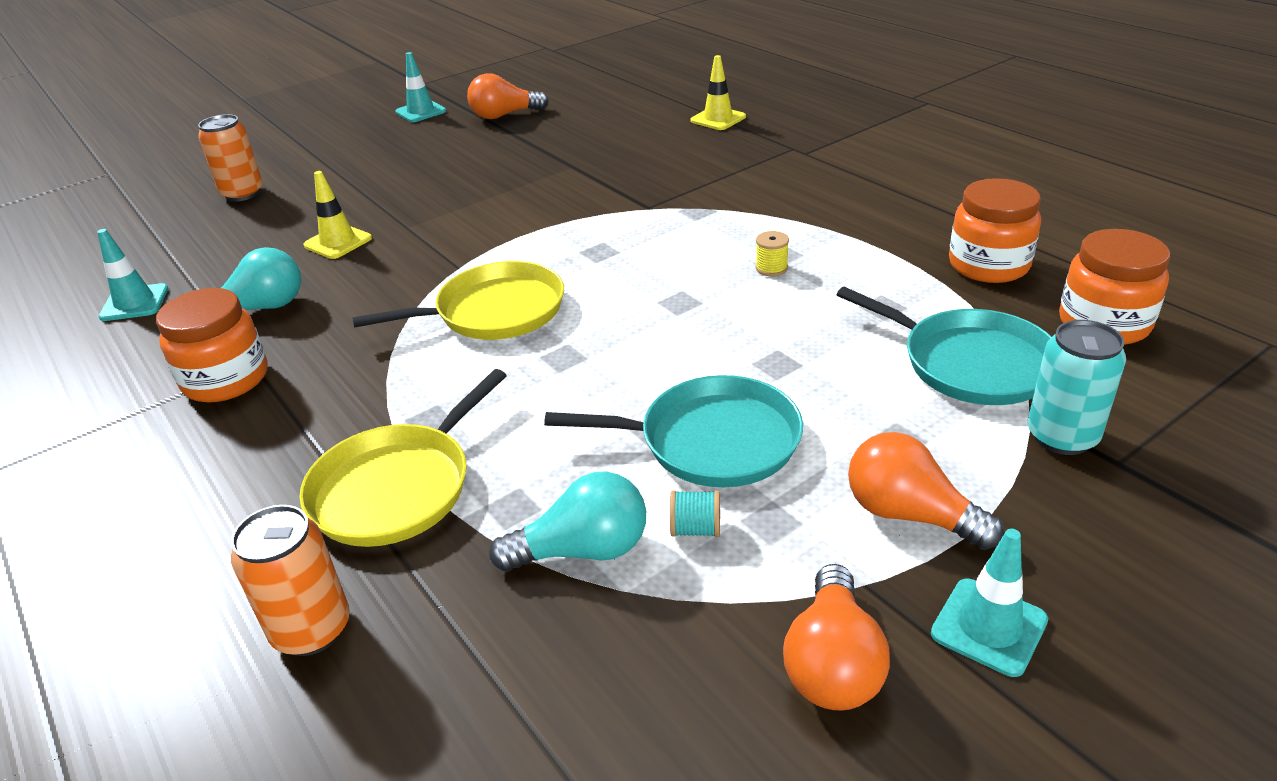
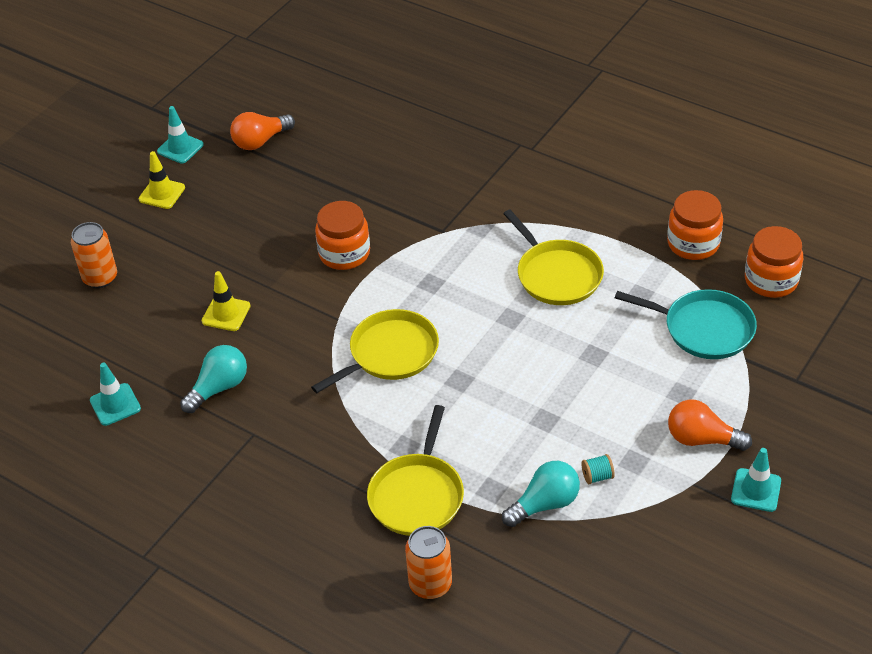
camera: 20 degrees left, 10 degrees up
(226, 379) = (245, 450): orange jar -> orange jar (344, 253)
(711, 441) = (580, 419): turquoise pan -> none
(718, 119) = (445, 117): yellow traffic cone -> yellow traffic cone (162, 193)
(771, 268) = (556, 275): yellow spool -> yellow pan
(832, 663) = (692, 528): orange light bulb -> none
(1062, 437) = (765, 370): turquoise can -> none

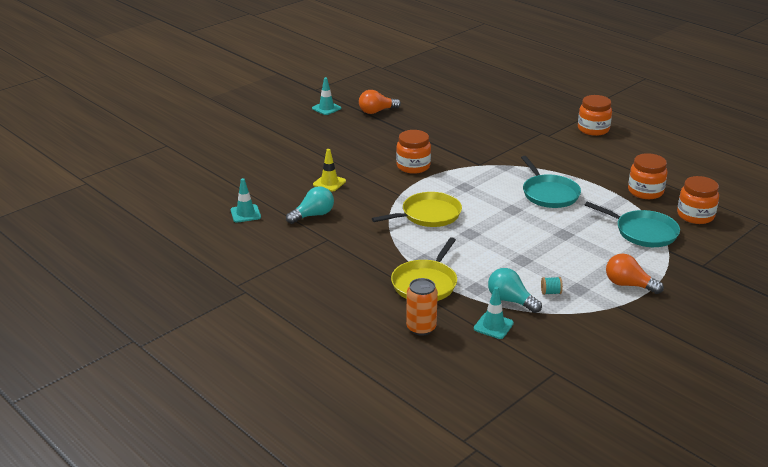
camera: 10 degrees right, 15 degrees down
(100, 278) = (257, 157): orange can -> none
(162, 193) = (308, 126): yellow traffic cone -> none
(545, 504) = (510, 300): turquoise light bulb -> turquoise light bulb turned 120 degrees counterclockwise
(556, 275) = (549, 194): yellow pan -> turquoise pan
(595, 123) = (593, 129): none -> orange jar
(756, 490) = (661, 316): turquoise traffic cone -> turquoise traffic cone (493, 326)

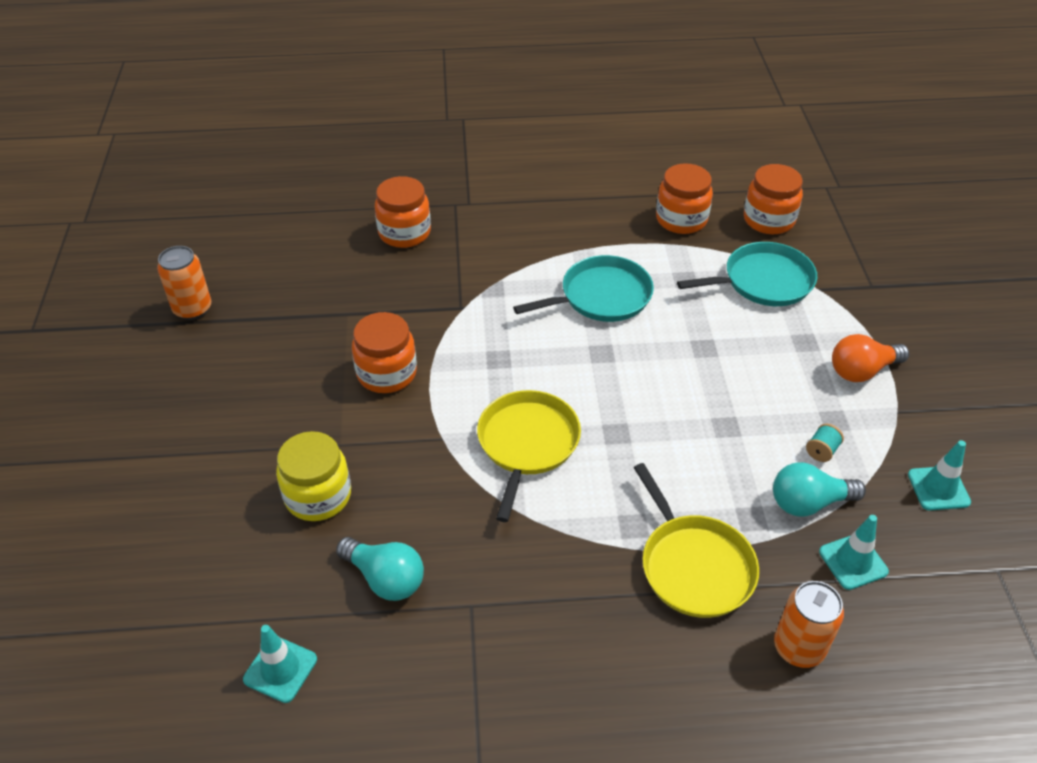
camera: 50 degrees left, 15 degrees up
(313, 215) = (385, 578): turquoise light bulb -> turquoise light bulb turned 120 degrees clockwise
(326, 108) = (105, 355): turquoise traffic cone -> turquoise traffic cone (938, 488)
(329, 183) = (318, 496): yellow traffic cone -> yellow jar
(376, 111) = (192, 309): orange light bulb -> orange can
(549, 194) = (601, 296): turquoise pan -> turquoise pan turned 45 degrees counterclockwise
(593, 129) = (501, 161): orange jar -> orange jar (404, 233)

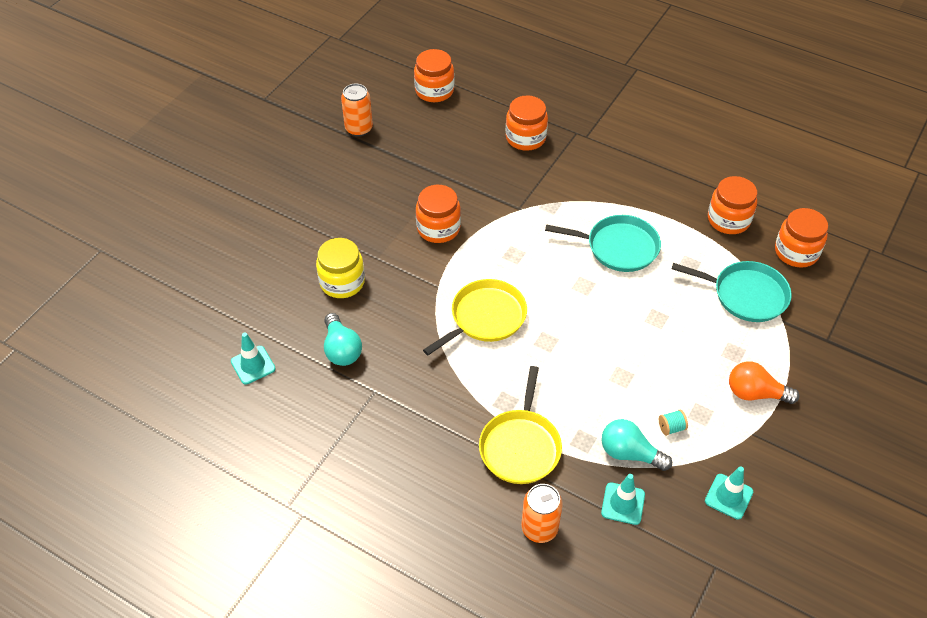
camera: 35 degrees right, 5 degrees up
(255, 229) = (434, 91): none -> orange jar

